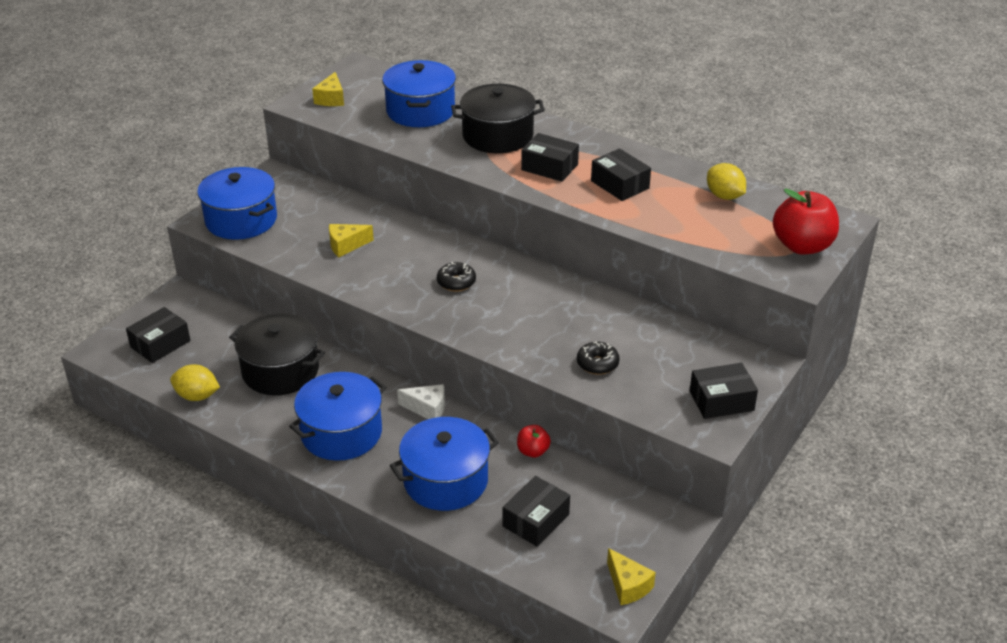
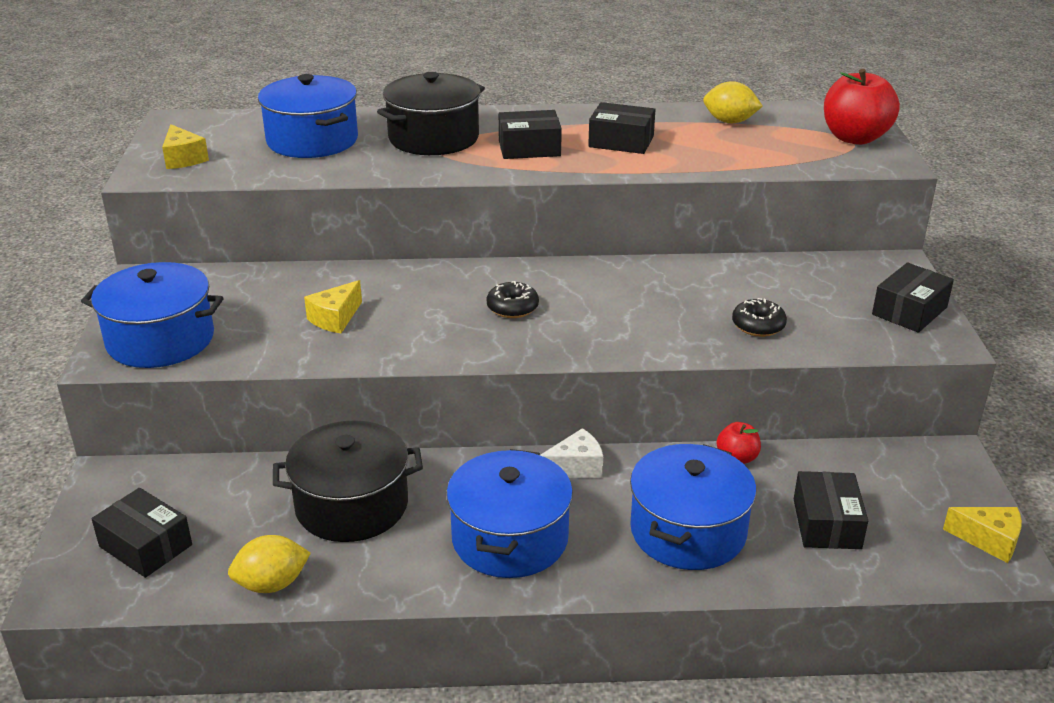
camera: 35 degrees left, 5 degrees down
(160, 344) = (145, 546): black box -> black box turned 60 degrees counterclockwise

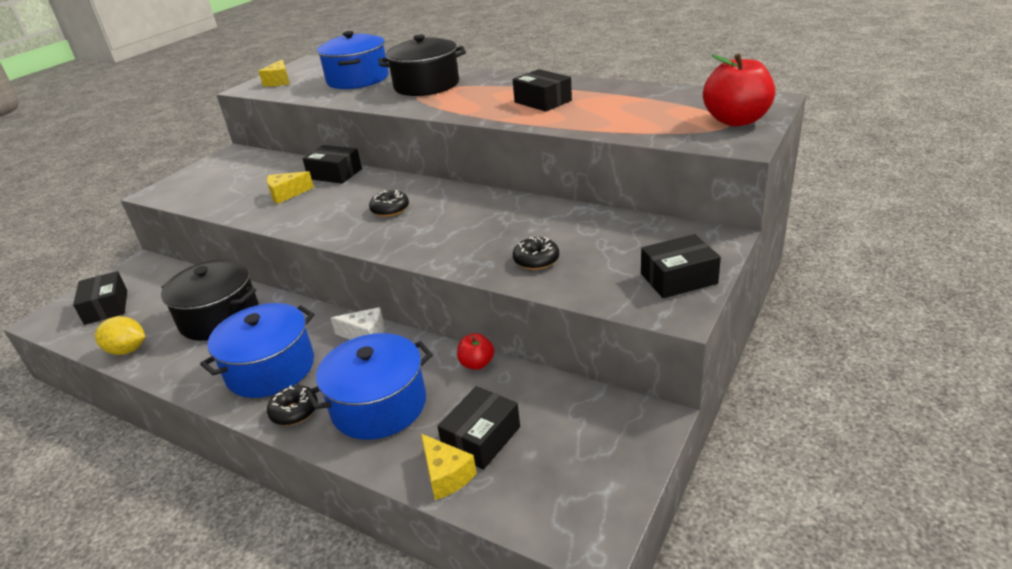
camera: 35 degrees right, 0 degrees up
(160, 340) = (192, 187): blue pot -> none
(529, 148) = (474, 98): black box -> black box (335, 174)
(602, 570) = (294, 411): none -> black donut
(730, 121) = (646, 97): yellow lemon -> none
(989, 540) = (599, 507): yellow cheese -> yellow cheese (446, 475)

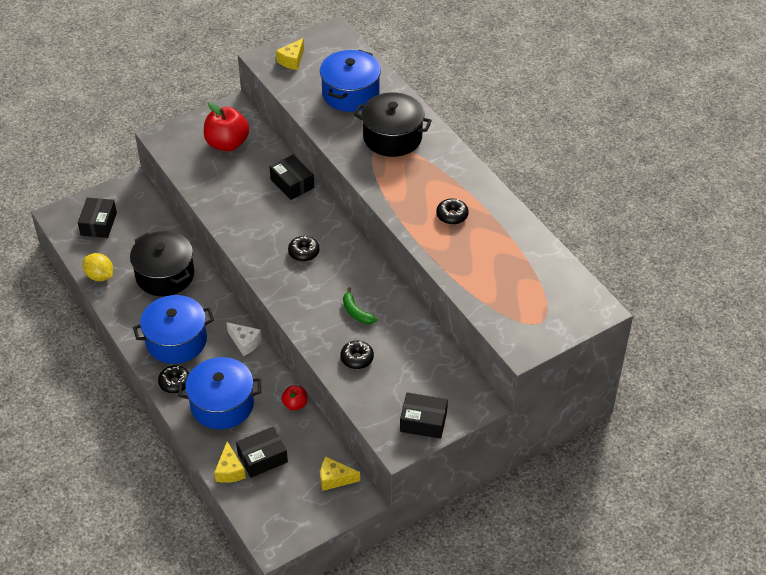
camera: 25 degrees right, 15 degrees up
(286, 194) = (246, 192): yellow cheese -> yellow cheese (335, 479)
(496, 228) = (356, 312): none -> green banana
(543, 101) = (452, 215): black box -> black donut
(736, 121) = (548, 321): red apple -> red apple (227, 144)

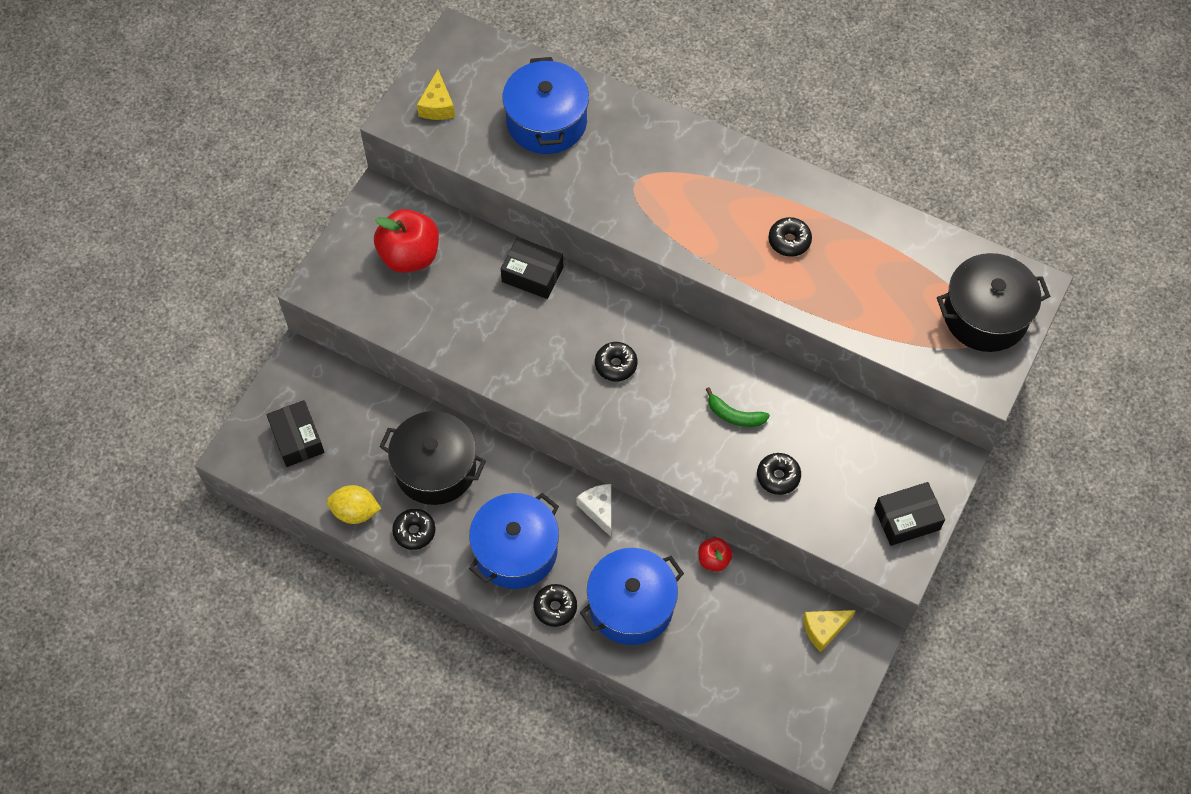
camera: 30 degrees left, 15 degrees up
(125, 302) = (414, 532): none -> black donut
(230, 470) = (701, 685): yellow cheese -> none
(245, 342) = (598, 510): white cheese -> white cheese turned 120 degrees counterclockwise
(262, 458) = (726, 648): black box -> none
(392, 137) = (643, 162): black pot -> black pot (985, 315)

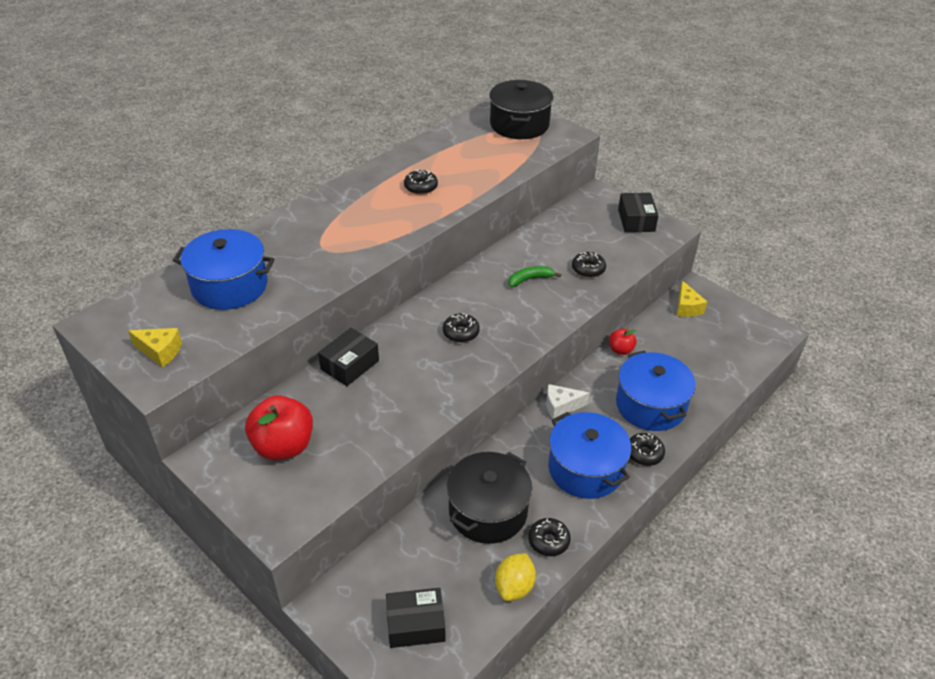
camera: 75 degrees left, 20 degrees down
(734, 415) = (530, 279): green banana -> green banana turned 150 degrees counterclockwise

